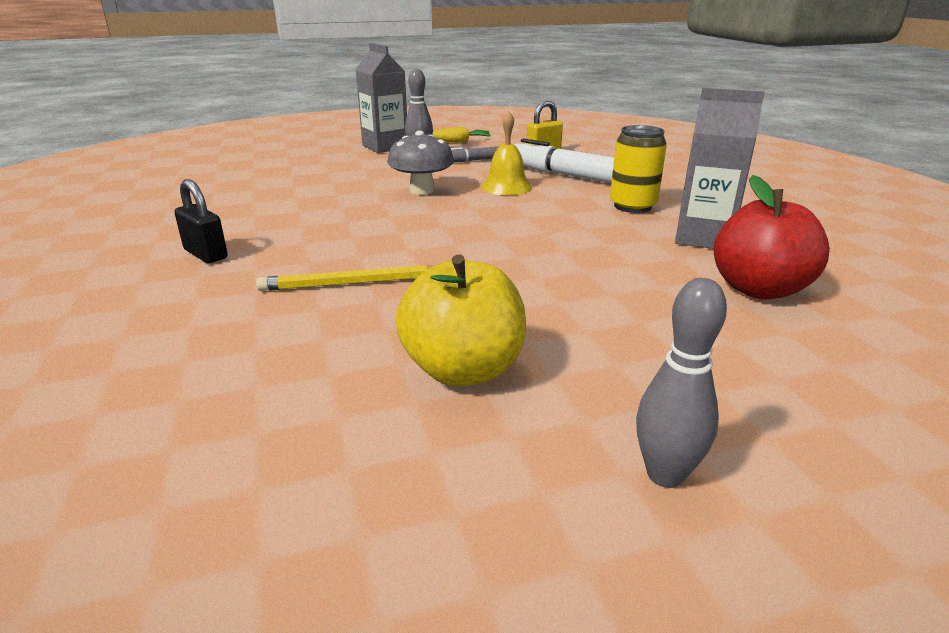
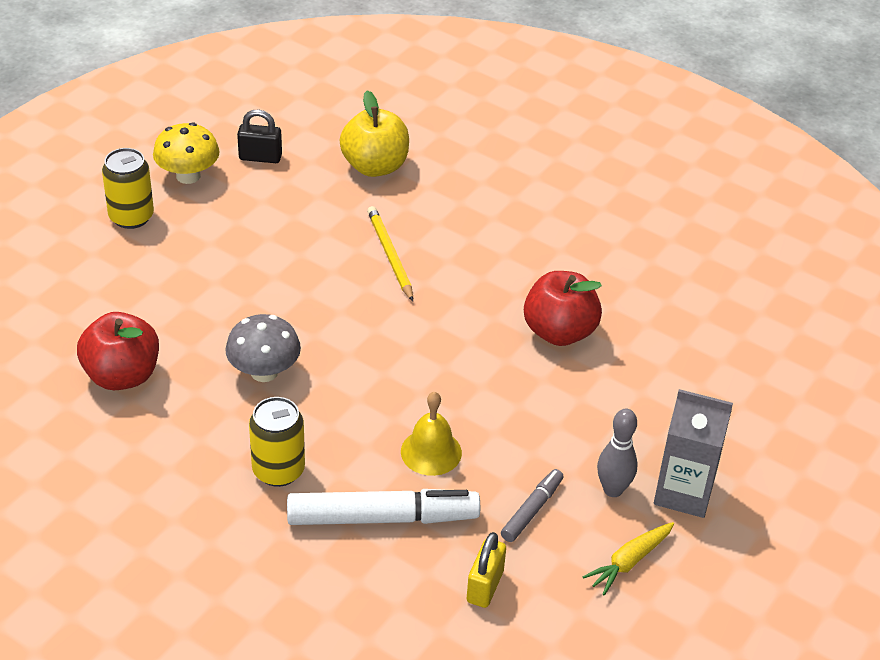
camera: 140 degrees right, 15 degrees up
(206, 254) = (523, 234): black padlock -> black padlock (260, 157)
(316, 202) = (559, 332): none -> red apple
(353, 283) = (390, 255): yellow pencil -> yellow pencil turned 60 degrees counterclockwise
(422, 190) = (500, 400): grey mushroom -> grey mushroom (264, 372)
(463, 369) = (257, 226): yellow apple -> yellow apple (375, 166)
(492, 513) = (188, 176): none -> yellow mushroom
(665, 474) = (131, 217): grey bowling pin -> yellow can
(703, 238) = (186, 436): grey carton -> none

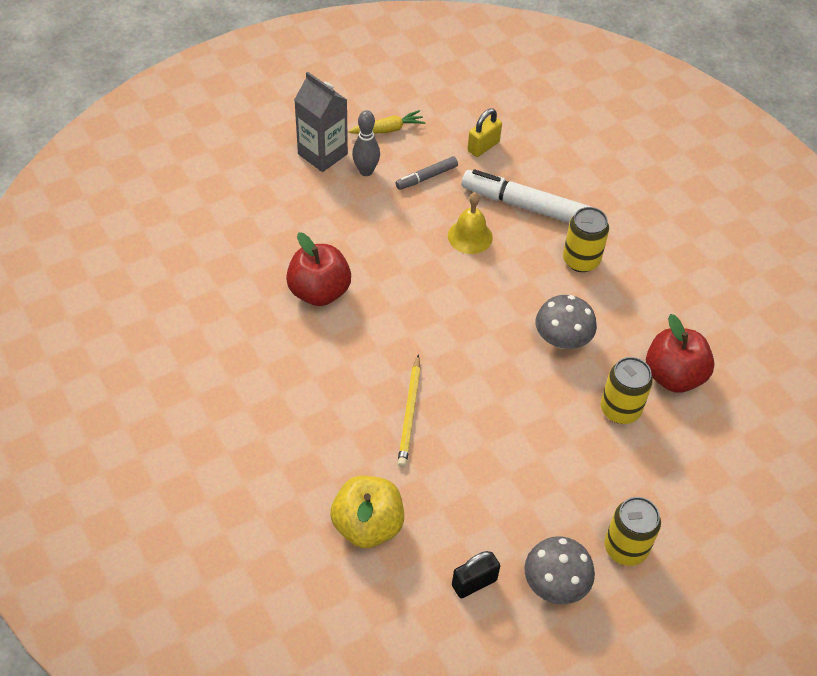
camera: 155 degrees left, 10 degrees up
(173, 324) = (620, 409): none -> yellow can
(188, 176) = (555, 584): yellow mushroom -> grey mushroom
(260, 157) = (474, 582): black padlock -> black padlock turned 60 degrees counterclockwise

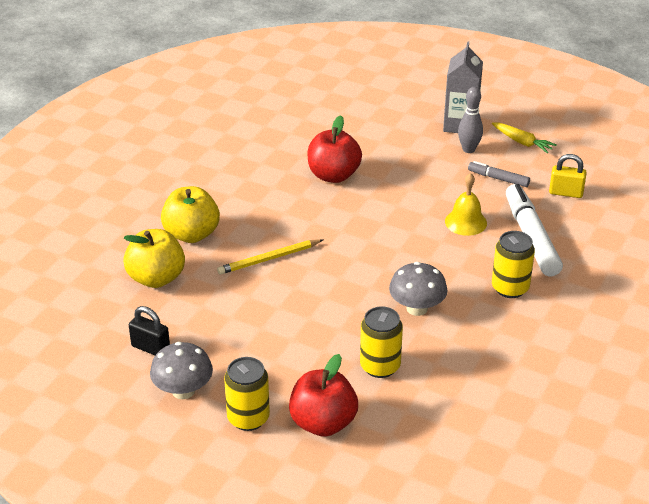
camera: 60 degrees right, 15 degrees down
(319, 459) = (191, 234): none -> yellow apple
(673, 376) = (446, 385): red apple -> red apple (323, 423)

